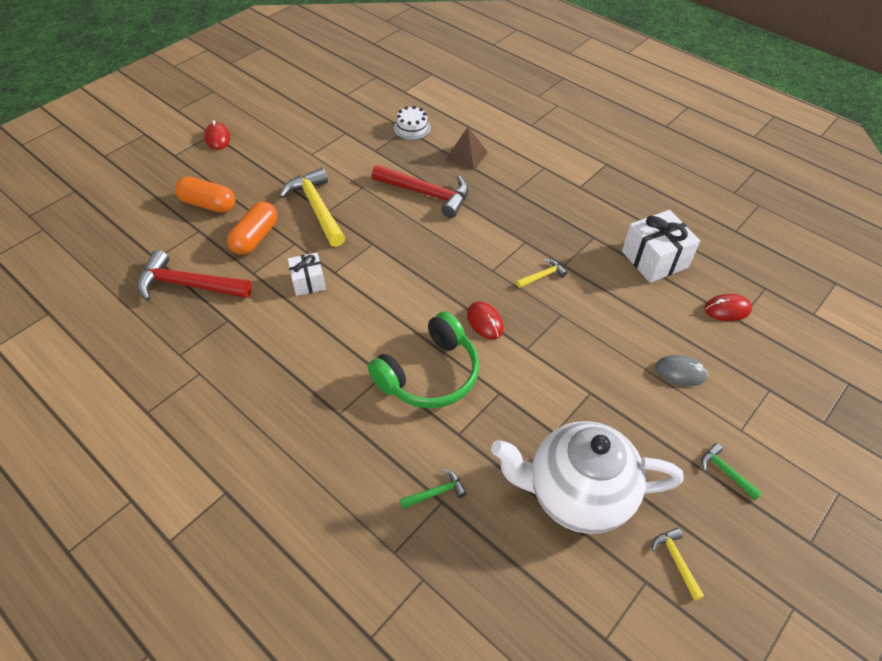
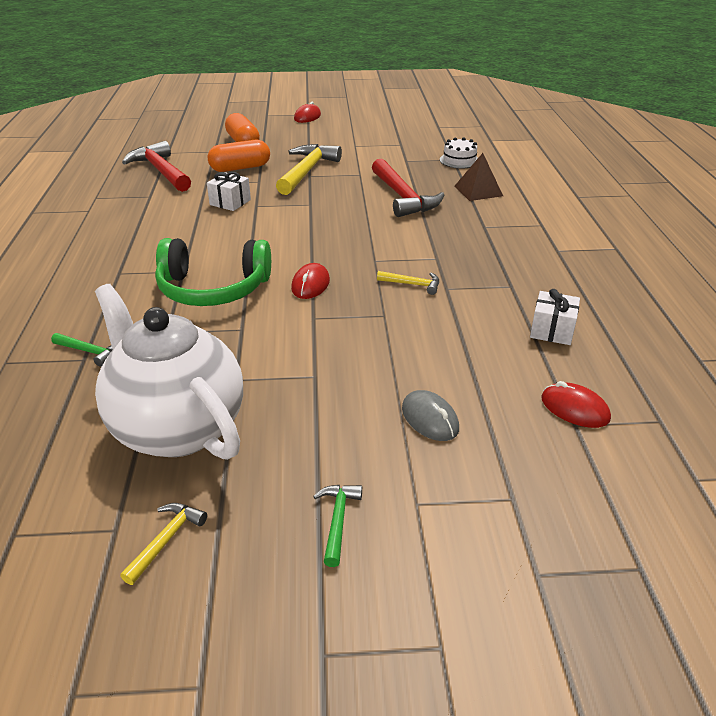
camera: 45 degrees right, 15 degrees down
(654, 259) = (552, 330): white gift -> white gift, size x0.60

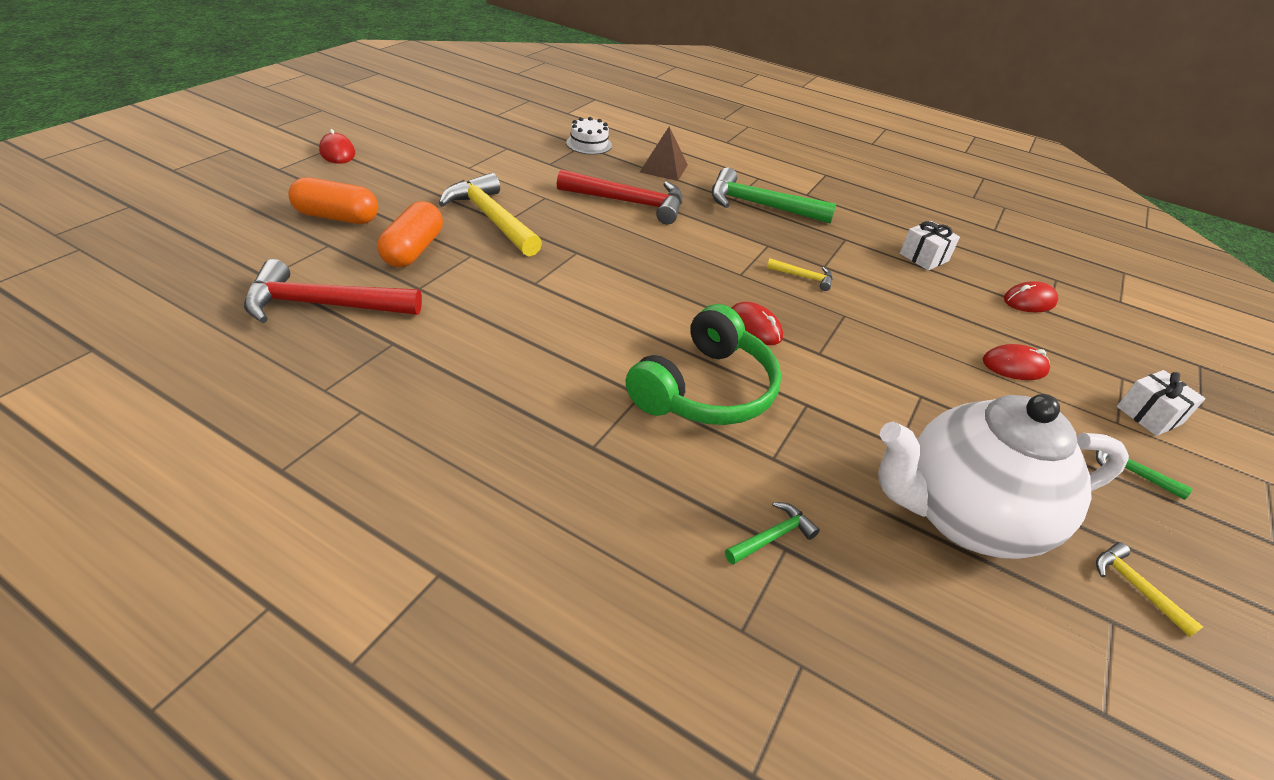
camera: 60 degrees left, 5 degrees up
(230, 202) = (502, 295): white gift -> white gift (1149, 415)
(413, 284) = (804, 277): yellow hammer -> yellow hammer turned 60 degrees clockwise
(430, 419) = (1014, 366): grey mouse -> red mouse
(494, 238) = (760, 205): none -> green hammer

